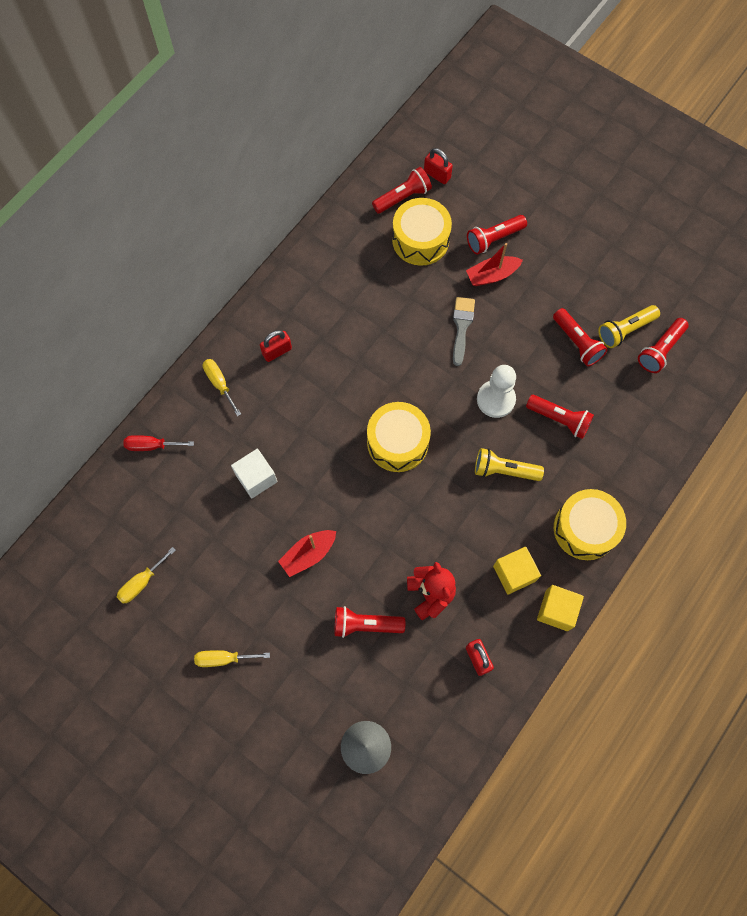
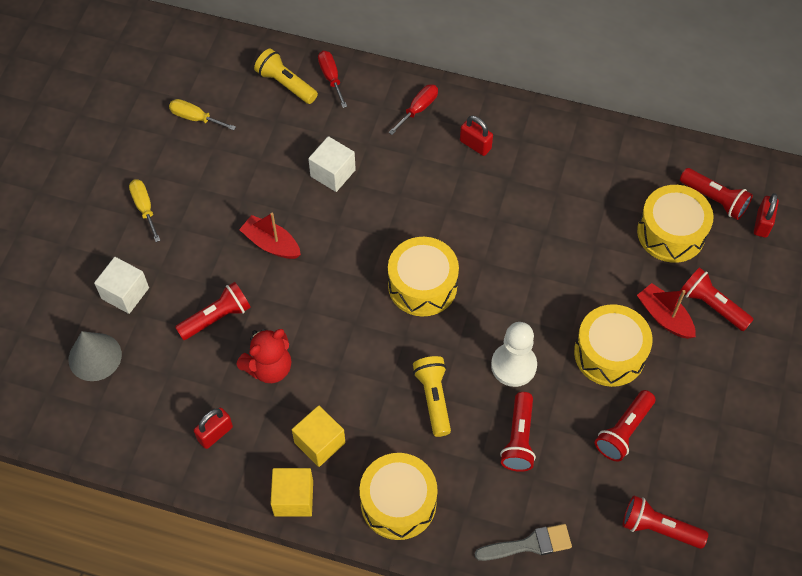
camera: 70 degrees right, 10 degrees down
(219, 384) = (418, 109): yellow screwdriver -> red screwdriver
(309, 701) = (125, 293): none -> white cube
(365, 624) = (217, 317): red flashlight -> red flashlight turned 75 degrees clockwise
(461, 327) = (585, 305): grey brush -> grey brush (529, 544)
(509, 326) = (609, 353): none -> yellow drum
(625, 330) = (665, 480): yellow flashlight -> yellow flashlight (286, 84)

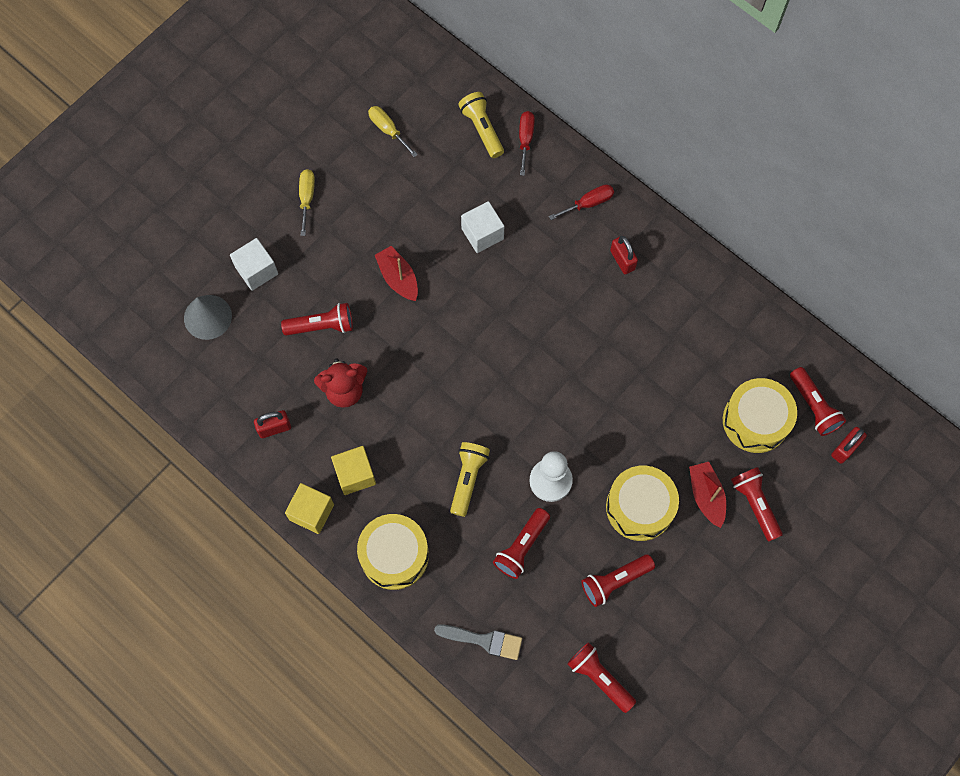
camera: 25 degrees right, 10 degrees up
(422, 285) = (509, 373): yellow drum -> none

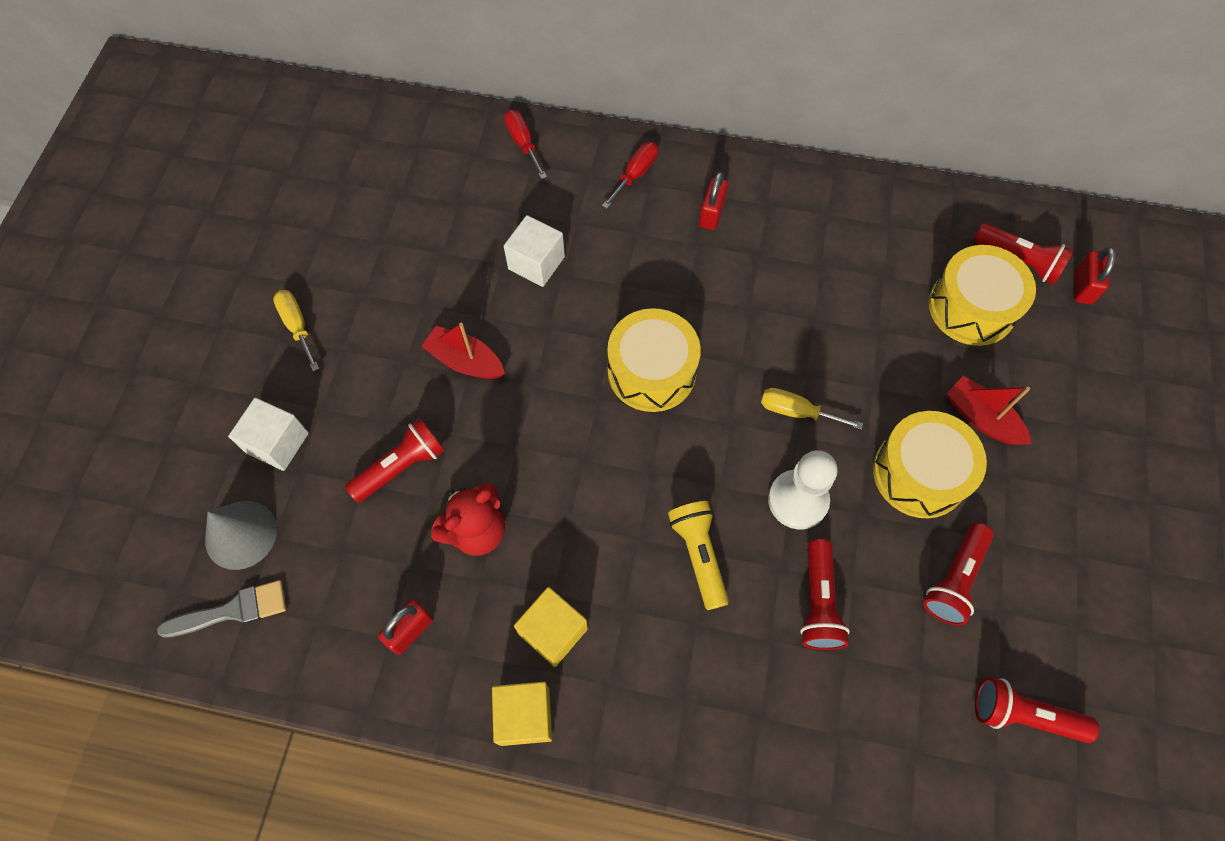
camera: 30 degrees left, 5 degrees down
(388, 130) = (356, 205): yellow screwdriver -> yellow screwdriver (796, 411)
(394, 555) = (668, 709): yellow drum -> yellow drum (651, 371)
(482, 129) = (467, 155): yellow flashlight -> none
(483, 640) = (853, 755): grey brush -> grey brush (232, 611)
(622, 260) = (712, 214): red padlock -> red padlock turned 75 degrees clockwise
(755, 504) = (1039, 398): red flashlight -> none

